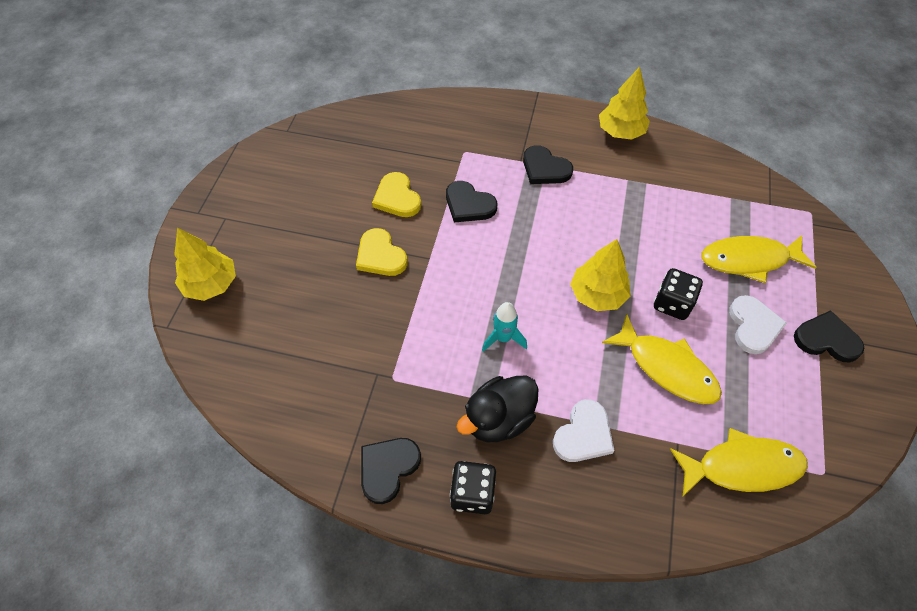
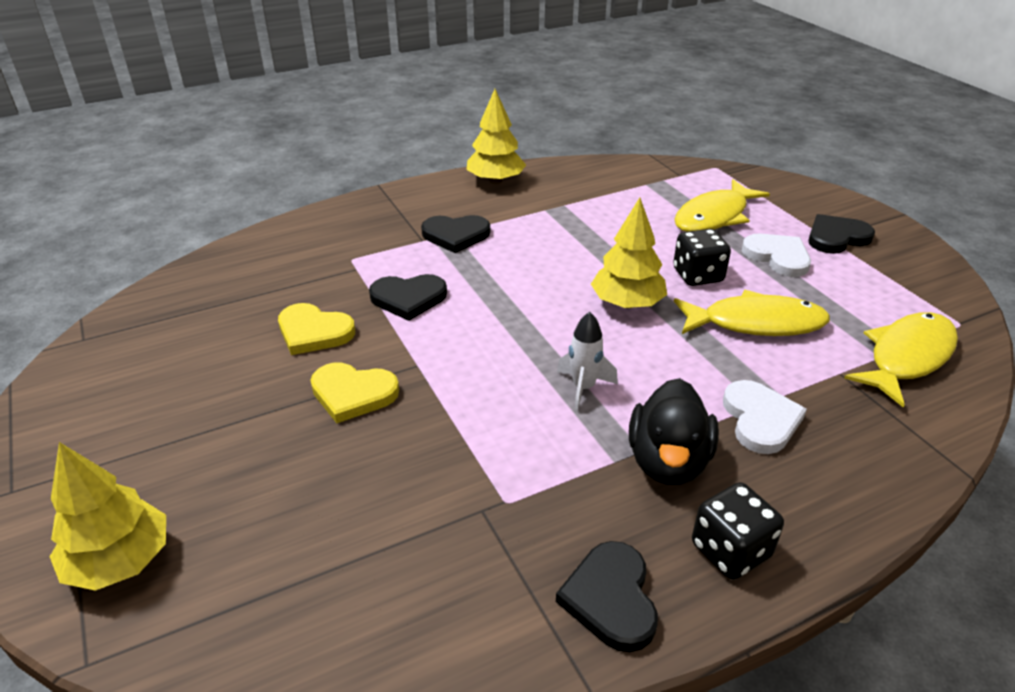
camera: 40 degrees left, 20 degrees down
(503, 338) = (583, 388): turquoise rocket -> white rocket

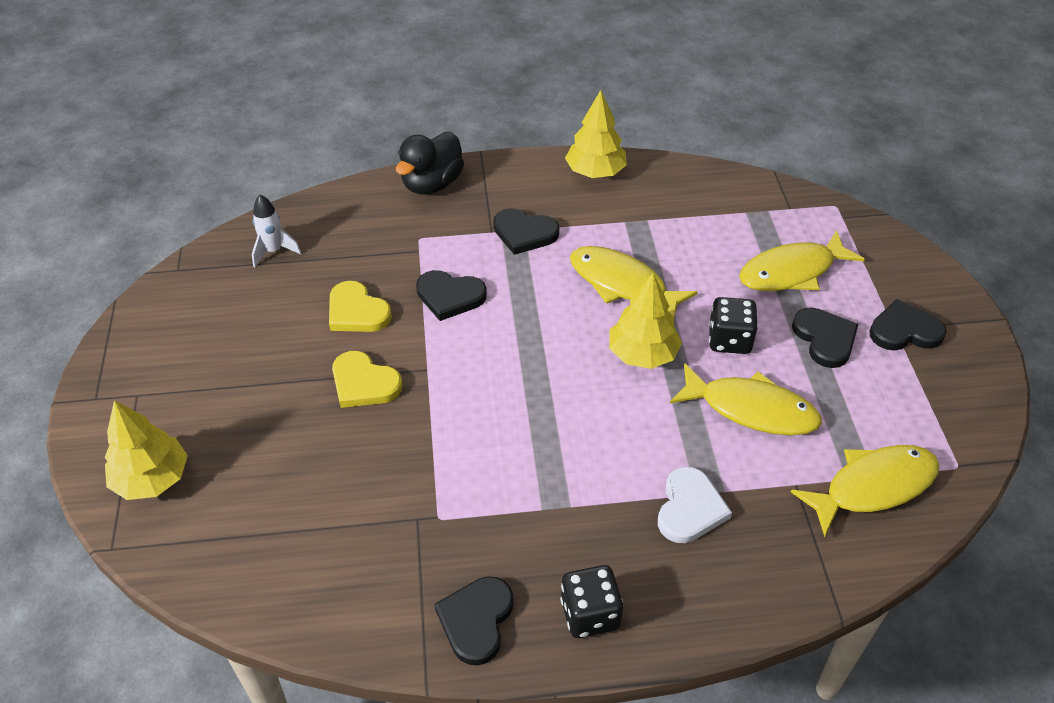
camera: 20 degrees right, 10 degrees up
(572, 254) = (622, 284): none -> yellow fish
(583, 388) = (554, 433): white rocket -> white rocket (274, 251)
(668, 462) = (586, 523): black duck -> black duck (432, 184)
(777, 257) = (825, 339): white heart -> black heart

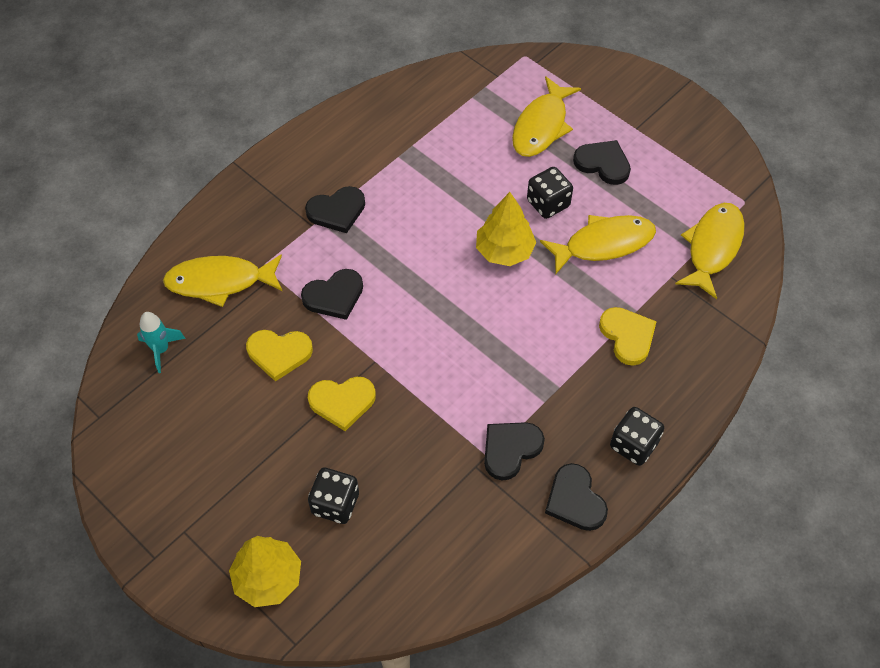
camera: 40 degrees left, 10 degrees up
(268, 460) = (335, 504): none -> black dice
(274, 251) = (161, 350): white rocket -> turquoise rocket
(432, 184) = (226, 214): black duck -> none
(595, 172) = (338, 128): yellow tree -> none
(622, 284) = (443, 207): yellow fish -> yellow fish (220, 282)
(690, 508) = (627, 336): white heart -> yellow heart
(904, 330) = (643, 126): black heart -> black heart (510, 449)

